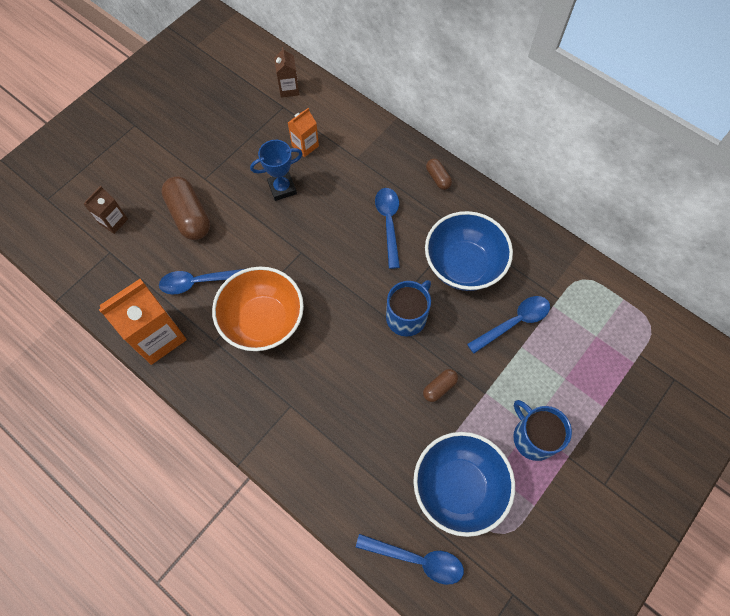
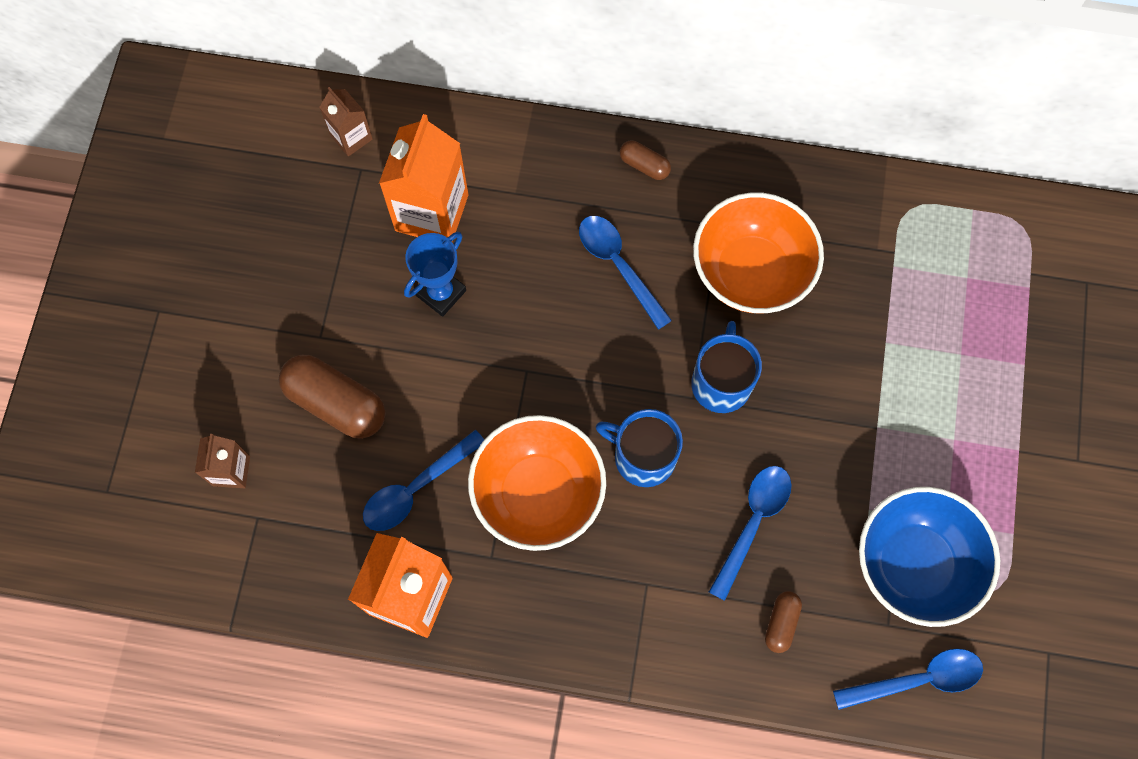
camera: 30 degrees left, 5 degrees up
(305, 146) = (432, 212): orange carton -> orange carton, size x1.88
(439, 387) = (818, 453): brown capsule -> brown capsule (781, 623)
(463, 265) = (751, 272): blue bowl -> orange bowl
(514, 322) = (859, 315): blue spoon -> blue spoon (753, 523)
(533, 437) = (966, 450): blue mug -> blue mug (643, 456)

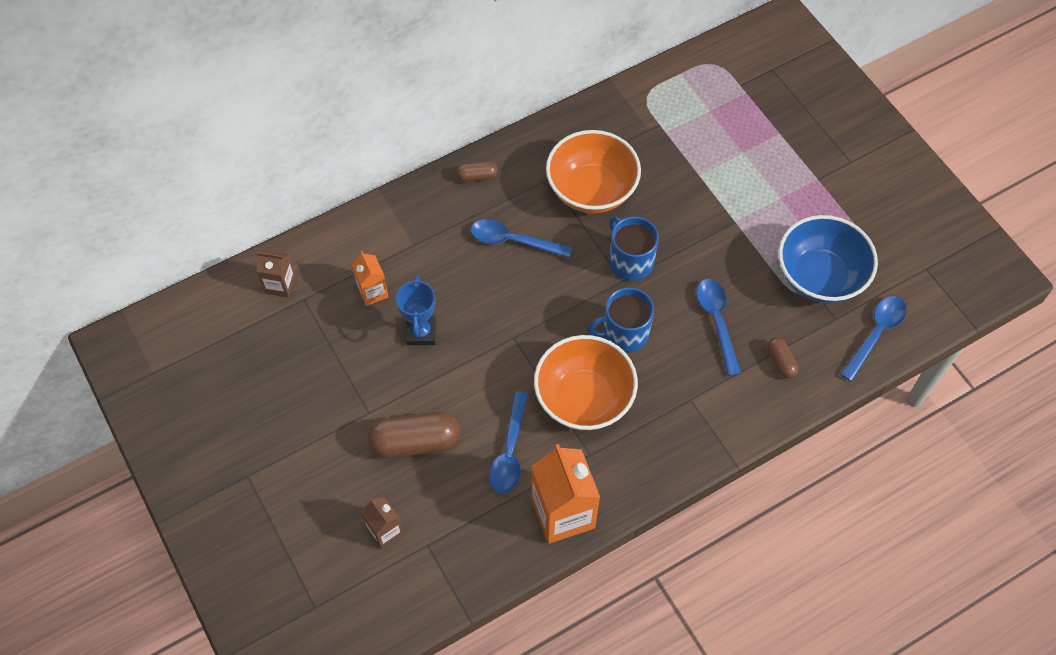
camera: 40 degrees left, 10 degrees down
(432, 212) = (372, 292): orange carton -> orange carton, size x0.53

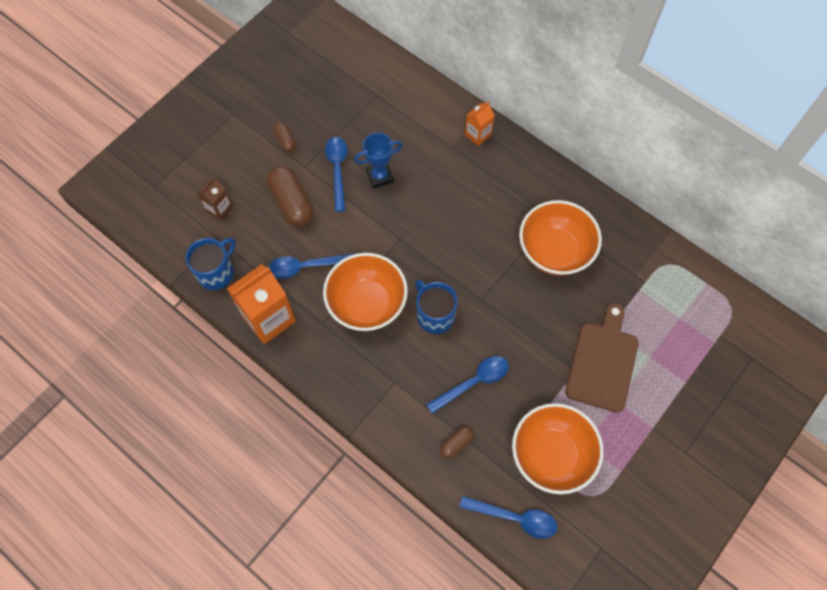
camera: 70 degrees right, 5 degrees up
(280, 285) = (382, 77): brown carton -> none
(372, 292) = (400, 134): orange carton -> orange carton (478, 135)
(477, 176) = (529, 166): brown capsule -> brown capsule (285, 141)
(513, 241) = (483, 210): blue spoon -> blue spoon (337, 170)
(630, 261) = (502, 300): blue mug -> blue mug (216, 272)
(734, 194) = (603, 362): none -> brown cutting board
(819, 277) = (551, 455): blue bowl -> orange bowl

